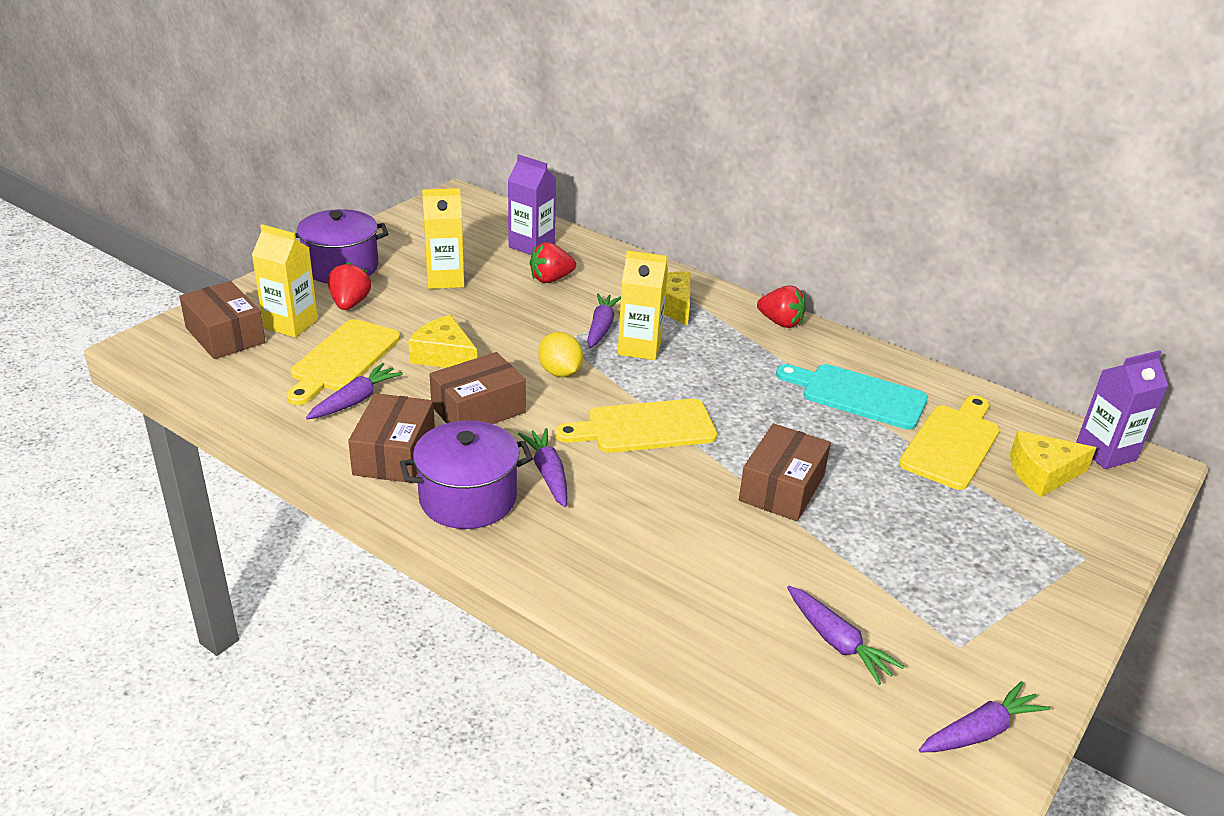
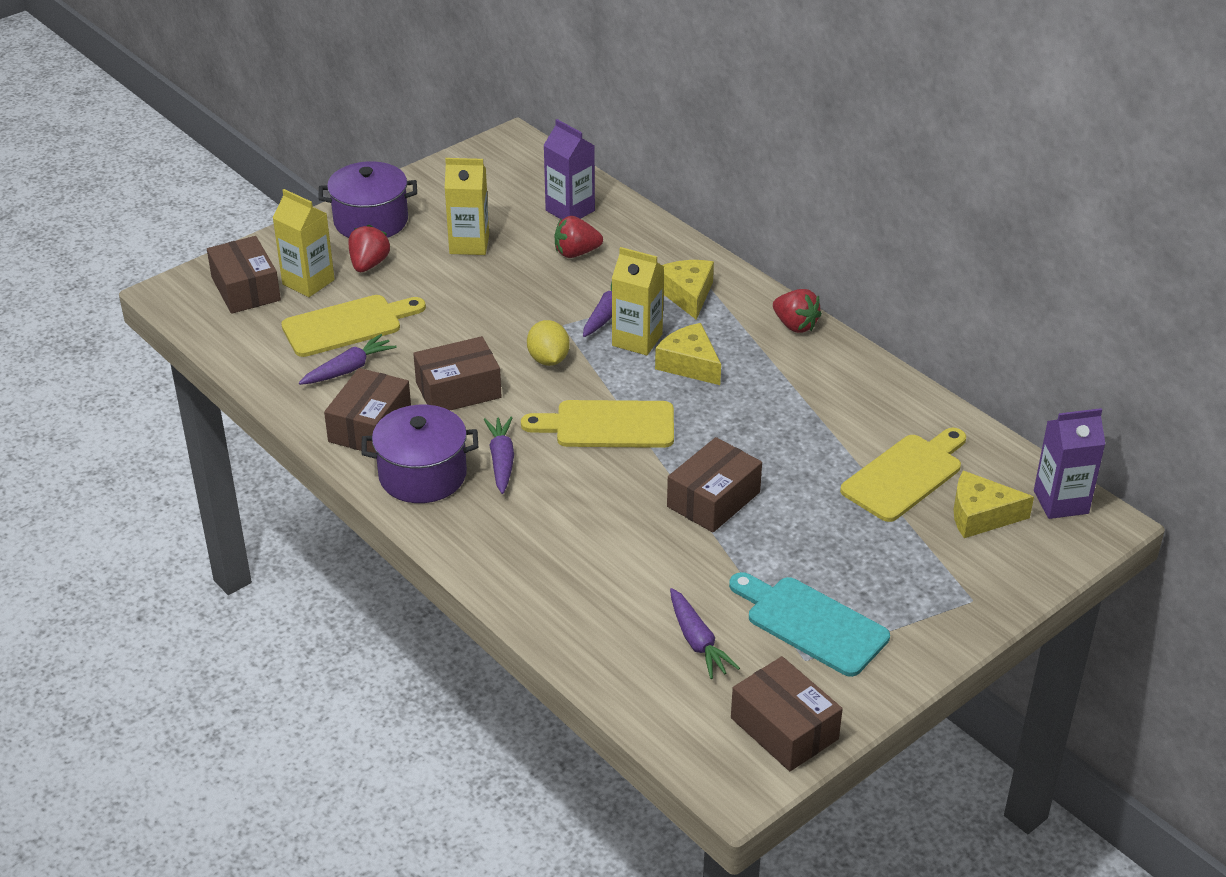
camera: 15 degrees right, 5 degrees up
(343, 359) = (347, 325): yellow cutting board -> yellow cutting board turned 150 degrees counterclockwise
(444, 356) = (443, 330): yellow cheese -> yellow cheese (689, 364)
(857, 395) = (835, 414): turquoise cutting board -> turquoise cutting board (811, 623)
(980, 731) = (784, 728): purple carrot -> brown box

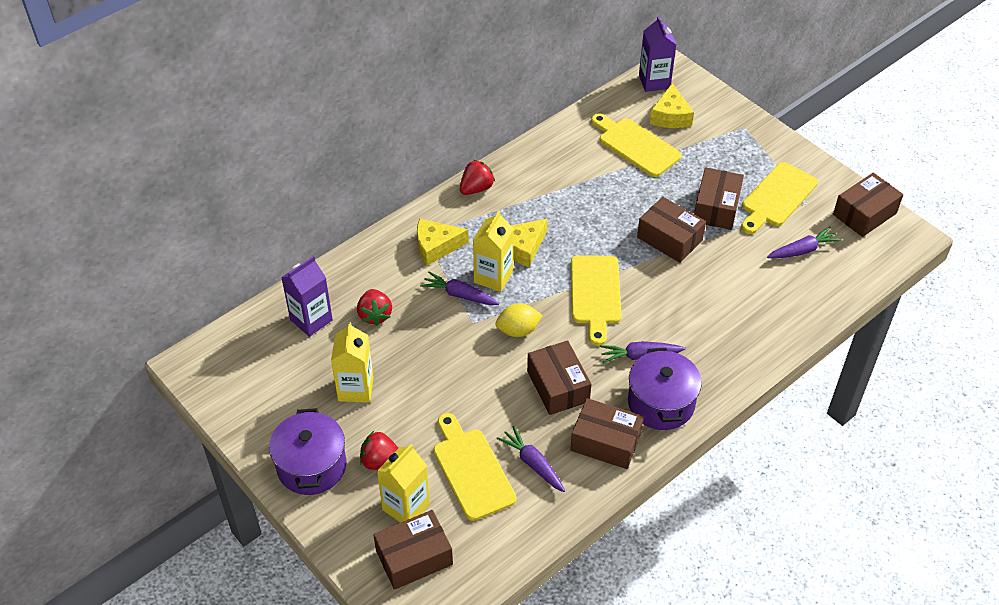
camera: 90 degrees left, 10 degrees up
(781, 552) = (716, 208): none -> brown box
(811, 623) = (777, 197): turquoise cutting board -> yellow cutting board

